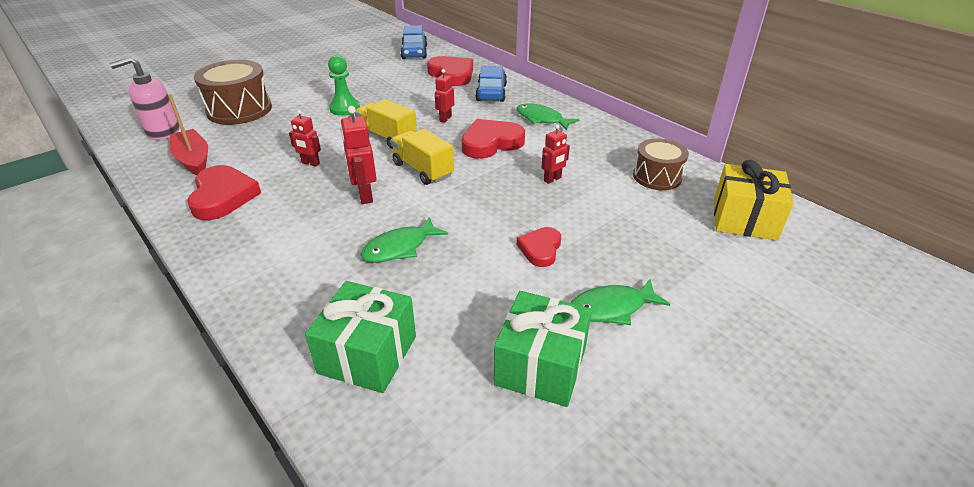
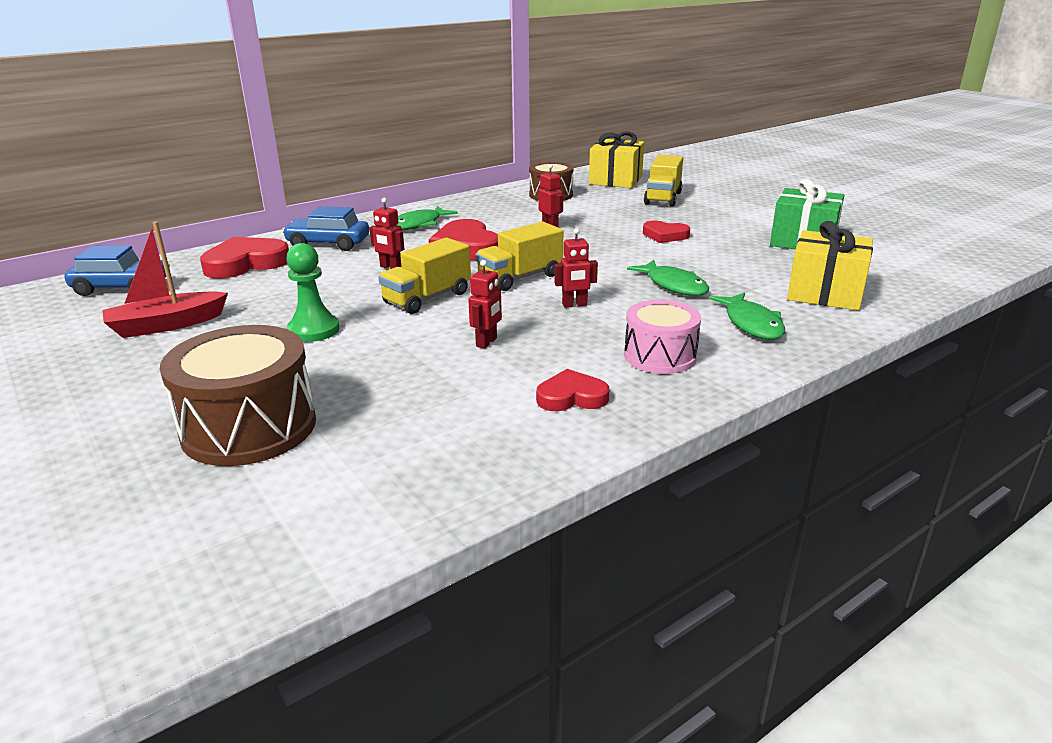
camera: 85 degrees left, 10 degrees down
(163, 132) = (304, 507): pink soap dispenser -> none
(193, 160) = (446, 444): red boat -> red boat (167, 325)
(223, 197) = (571, 397): red heart -> red heart, size x0.60
(264, 234) = (660, 356): none -> pink drum
(365, 195) = (574, 305): red robot -> red robot, size x0.65
(368, 354) = (825, 293): green gift -> yellow gift
(611, 308) = (732, 220): green fish -> green fish (751, 324)
(683, 254) = (663, 198): none -> yellow truck

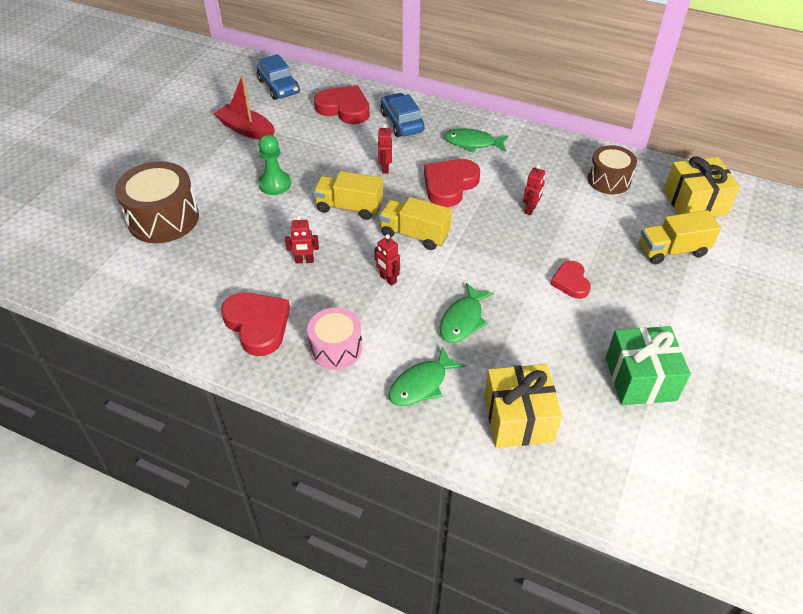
camera: 60 degrees right, 20 degrees up
(571, 397) = (257, 325): red heart -> red heart, size x1.66

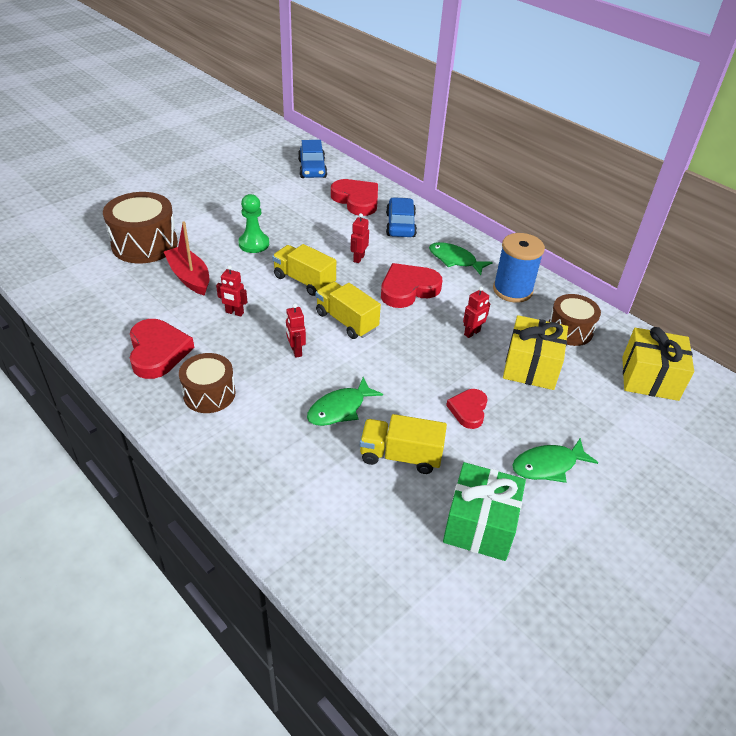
camera: 20 degrees right, 5 degrees down
(246, 130) = (261, 195): red boat -> red boat (189, 277)
(336, 348) = (209, 394): pink drum -> brown drum
(421, 384) = (262, 451): green fish -> green fish (548, 465)
(518, 418) = (331, 516): yellow gift -> yellow gift (531, 367)
(540, 157) = (512, 290): none -> blue spool
(672, 250) = (595, 415): yellow truck -> yellow truck (400, 456)

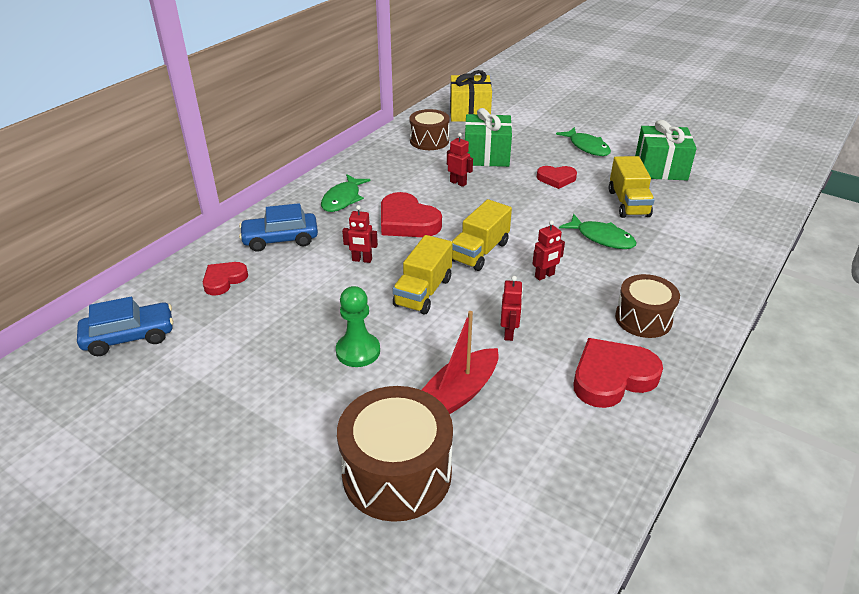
camera: 100 degrees left, 5 degrees down
(356, 200) = (224, 280): red heart -> red heart, size x0.60
(512, 290) = (383, 167): blue spool -> none
(531, 367) = (486, 155): yellow gift -> green gift

